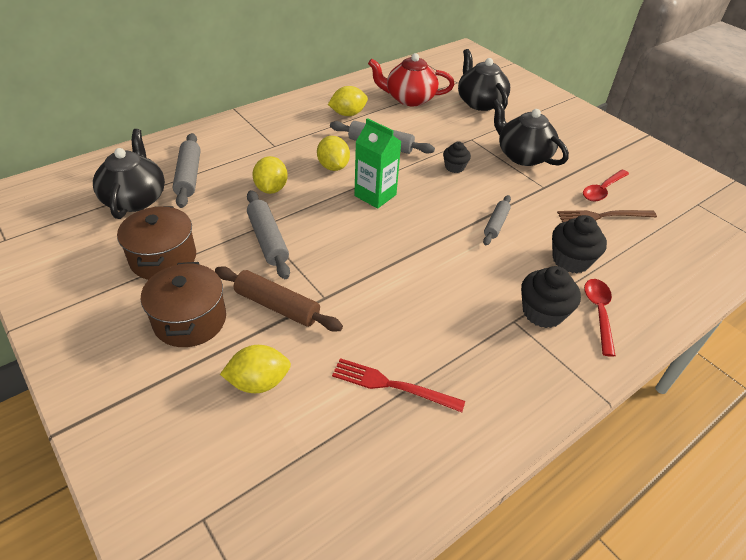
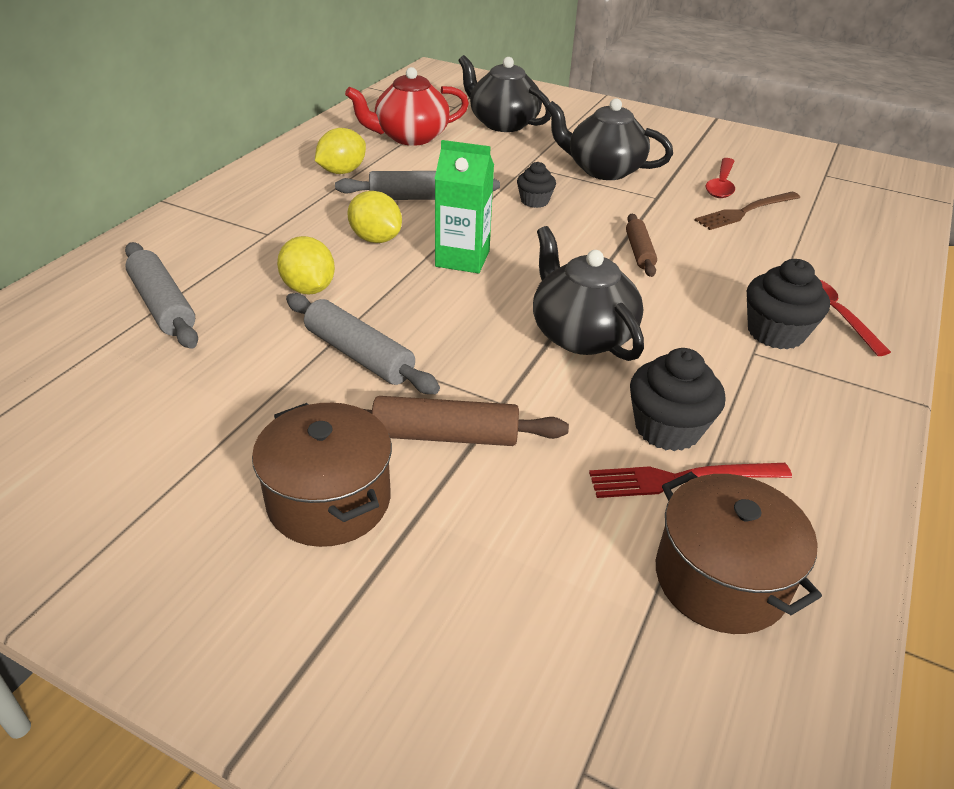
camera: 25 degrees left, 5 degrees down
(135, 199) = (94, 360): black teapot -> black teapot (580, 335)
(163, 258) = (213, 429): brown pot -> brown pot (720, 579)
(259, 382) = (504, 545): yellow lemon -> none
(496, 224) = (639, 252): grey rolling pin -> brown rolling pin
(571, 260) = (754, 267): black cupcake -> black cupcake (667, 428)

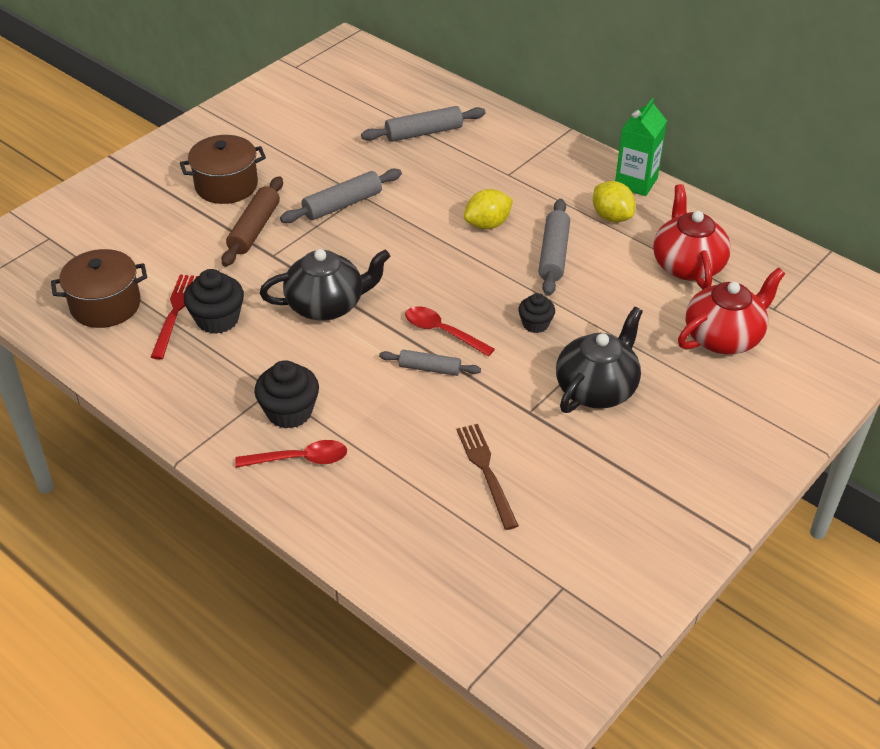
camera: 105 degrees right, 5 degrees up
(309, 288) = (426, 189): yellow lemon -> none
(462, 258) = (446, 265): green carton -> green carton (636, 182)
(502, 123) = (723, 337): black teapot -> red teapot
(639, 252) = (429, 368): brown rolling pin -> grey rolling pin
(721, 185) = (549, 474): red spoon -> red spoon (442, 332)

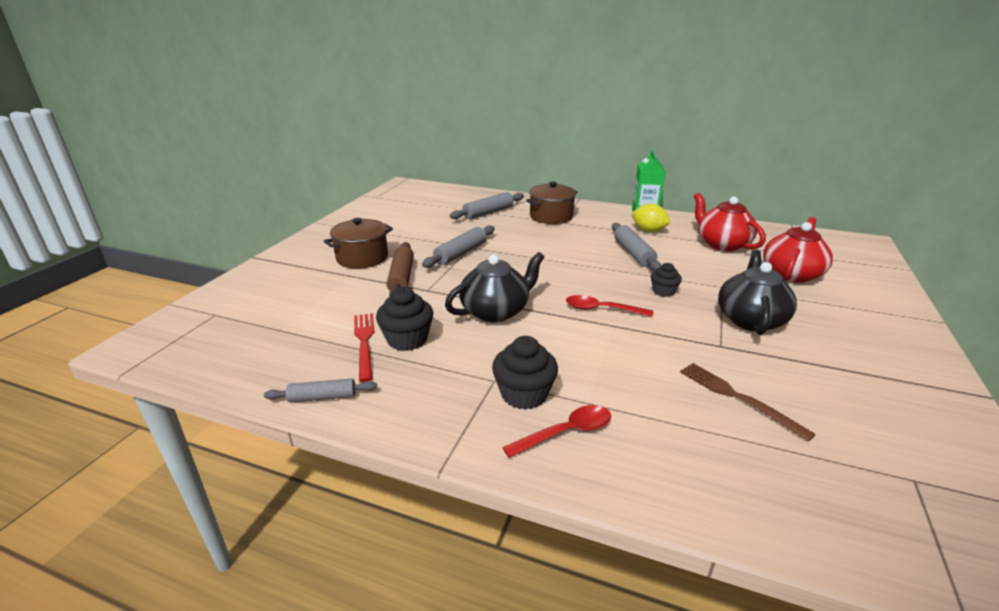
camera: 20 degrees left, 15 degrees down
(105, 305) = (292, 351): brown pot -> brown pot (551, 216)
(429, 368) = (615, 334): grey rolling pin -> grey rolling pin (322, 397)
(487, 224) = (573, 247): yellow lemon -> none

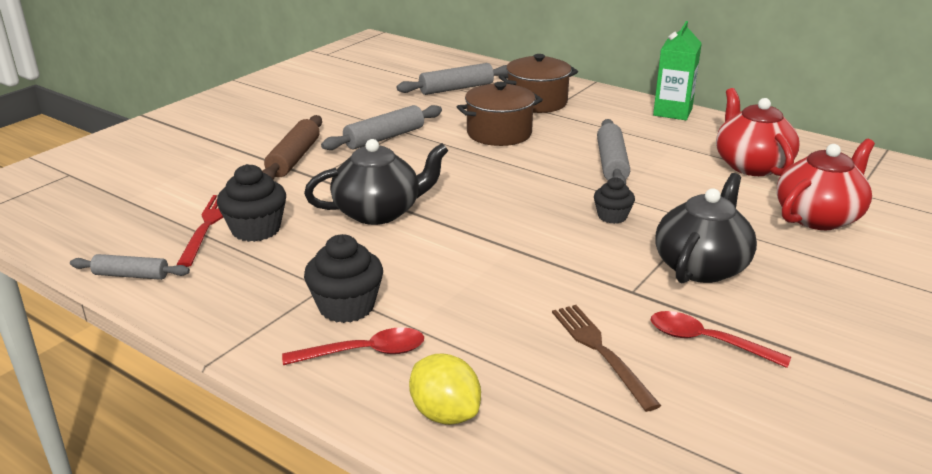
camera: 15 degrees right, 0 degrees up
(362, 258) = (263, 129): brown pot -> brown pot (499, 133)
(602, 309) = (512, 227): red spoon -> red spoon (707, 341)
(648, 230) = (659, 135): yellow lemon -> yellow lemon (445, 413)

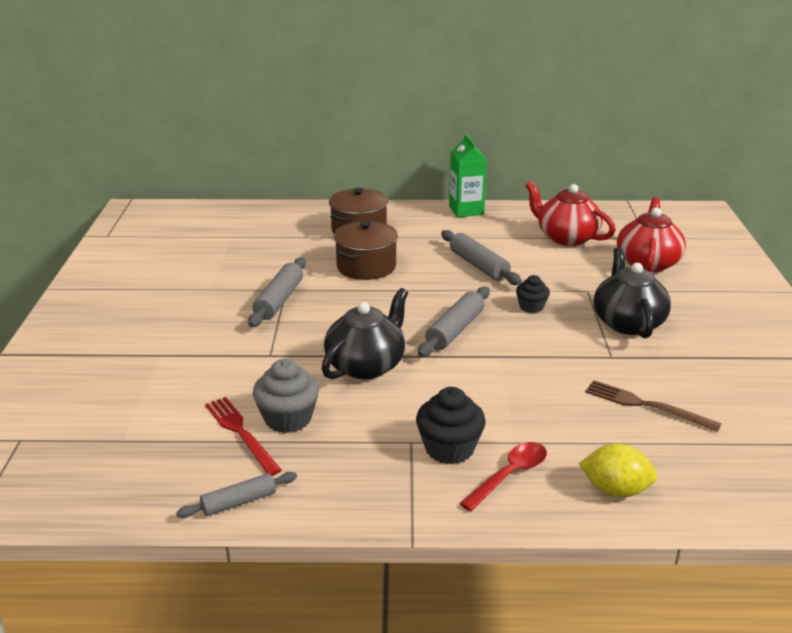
camera: 35 degrees left, 0 degrees up
(256, 229) = (288, 418): black cupcake -> grey cupcake
(294, 158) = (227, 345): brown rolling pin -> none
(456, 88) = (277, 237): grey rolling pin -> grey rolling pin (455, 330)
(707, 341) = (691, 372): red spoon -> none

